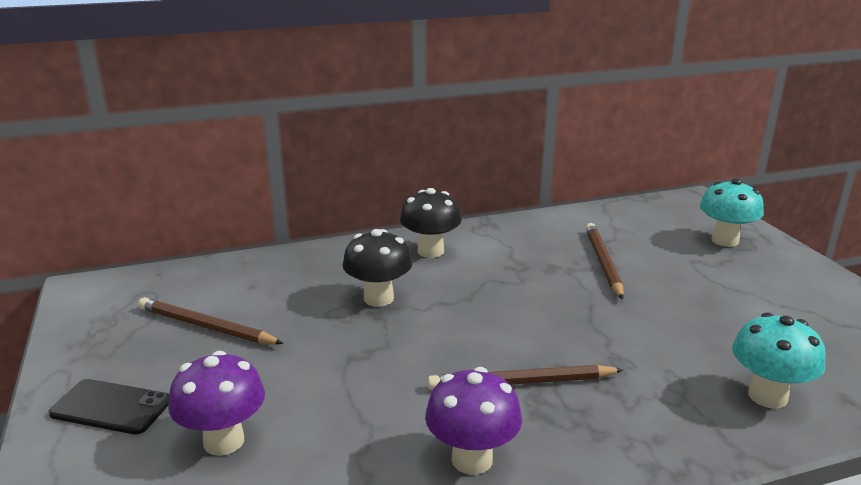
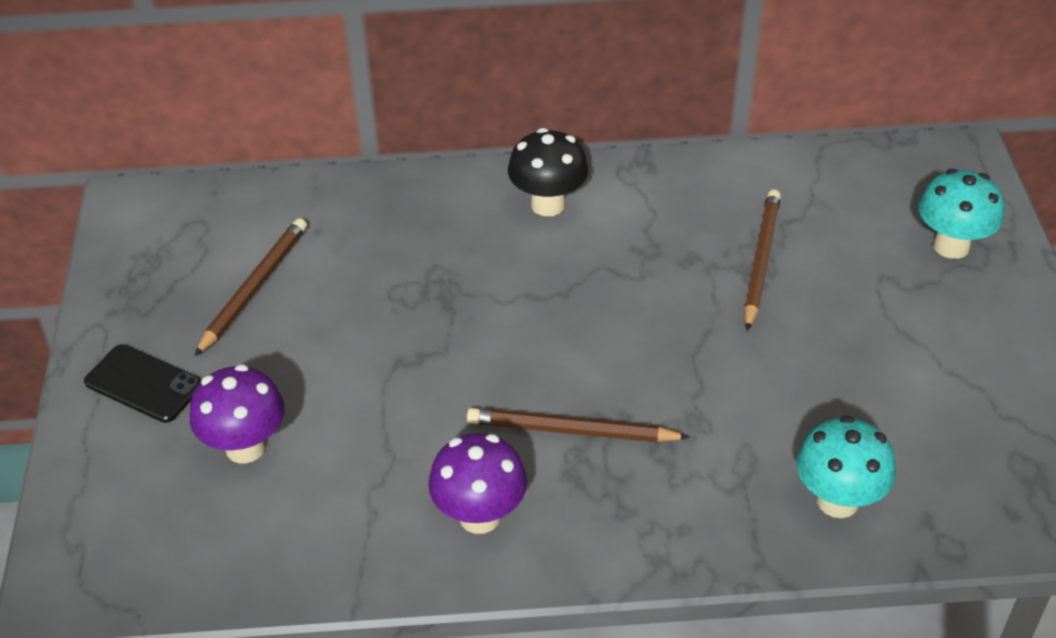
camera: 15 degrees right, 20 degrees up
(206, 326) = (254, 288): brown pencil -> brown pencil turned 75 degrees clockwise
(378, 298) = (457, 276): black mushroom -> none

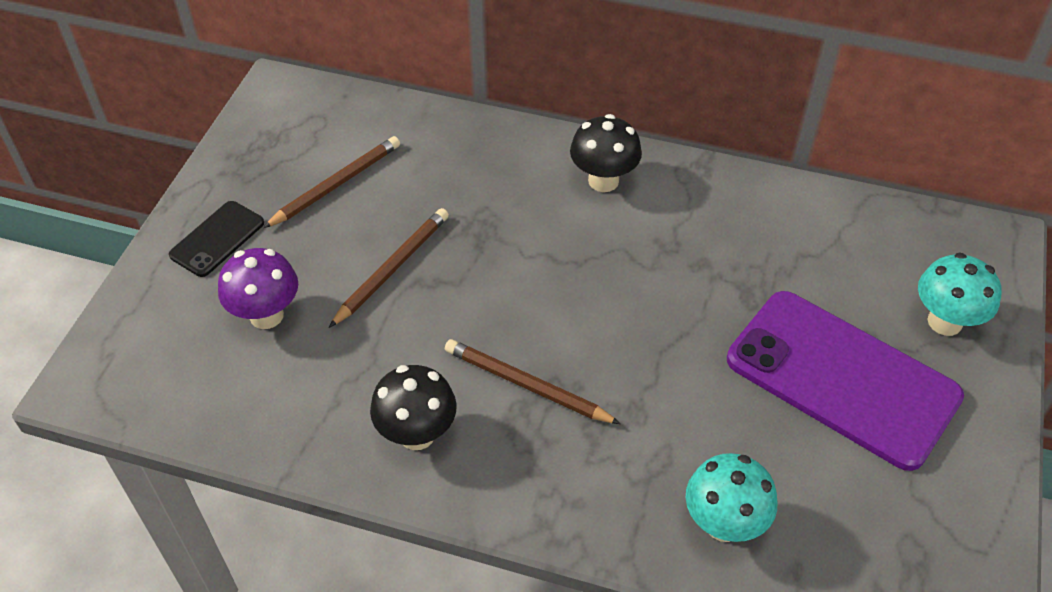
camera: 20 degrees right, 5 degrees up
(144, 384) = (217, 239): black phone -> black phone turned 75 degrees clockwise
(480, 516) = (417, 434): purple mushroom -> black mushroom
(761, 261) = (762, 284): brown pencil -> brown pencil (392, 268)
(881, 328) = (842, 378): none -> purple phone

